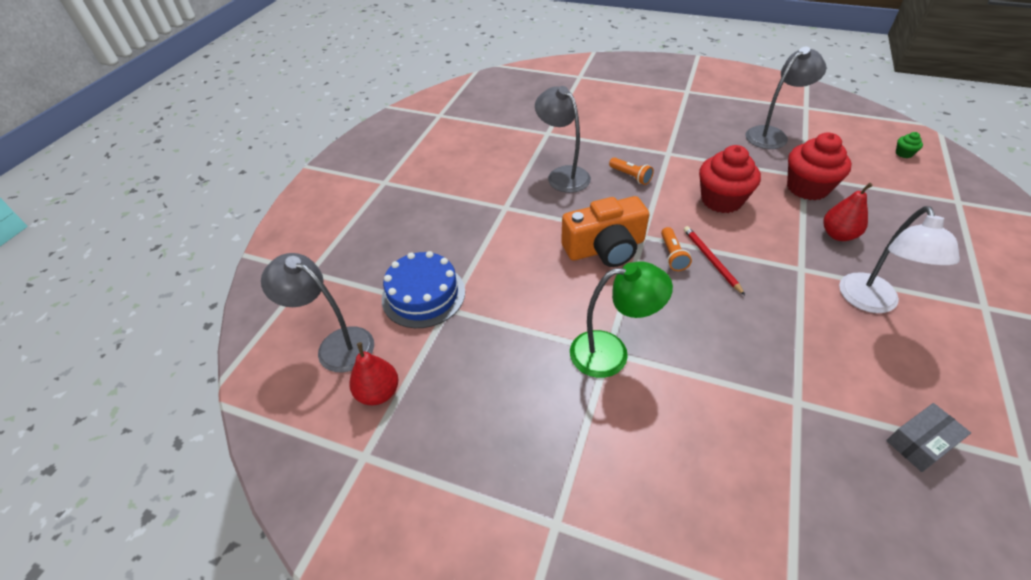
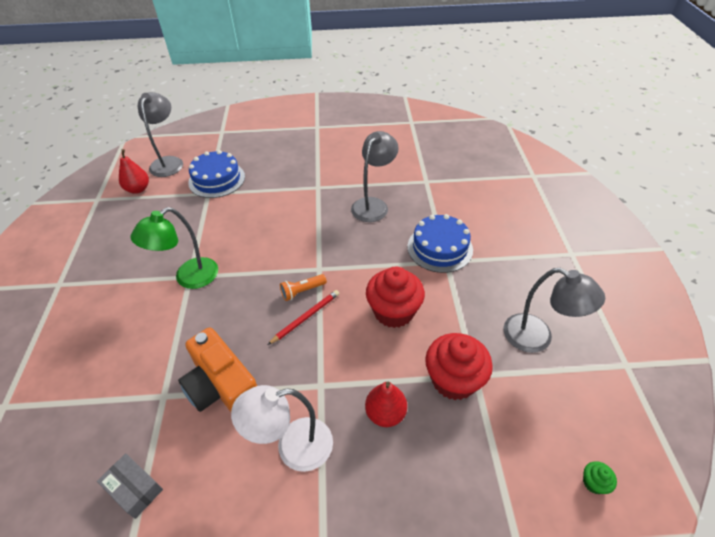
camera: 65 degrees right, 0 degrees up
(605, 248) = (294, 250): orange camera -> orange camera (222, 386)
(611, 352) = (189, 278): green lamp -> green lamp turned 75 degrees clockwise
(630, 176) = (395, 244): orange flashlight -> none
(649, 151) = (440, 248): none -> blue cake

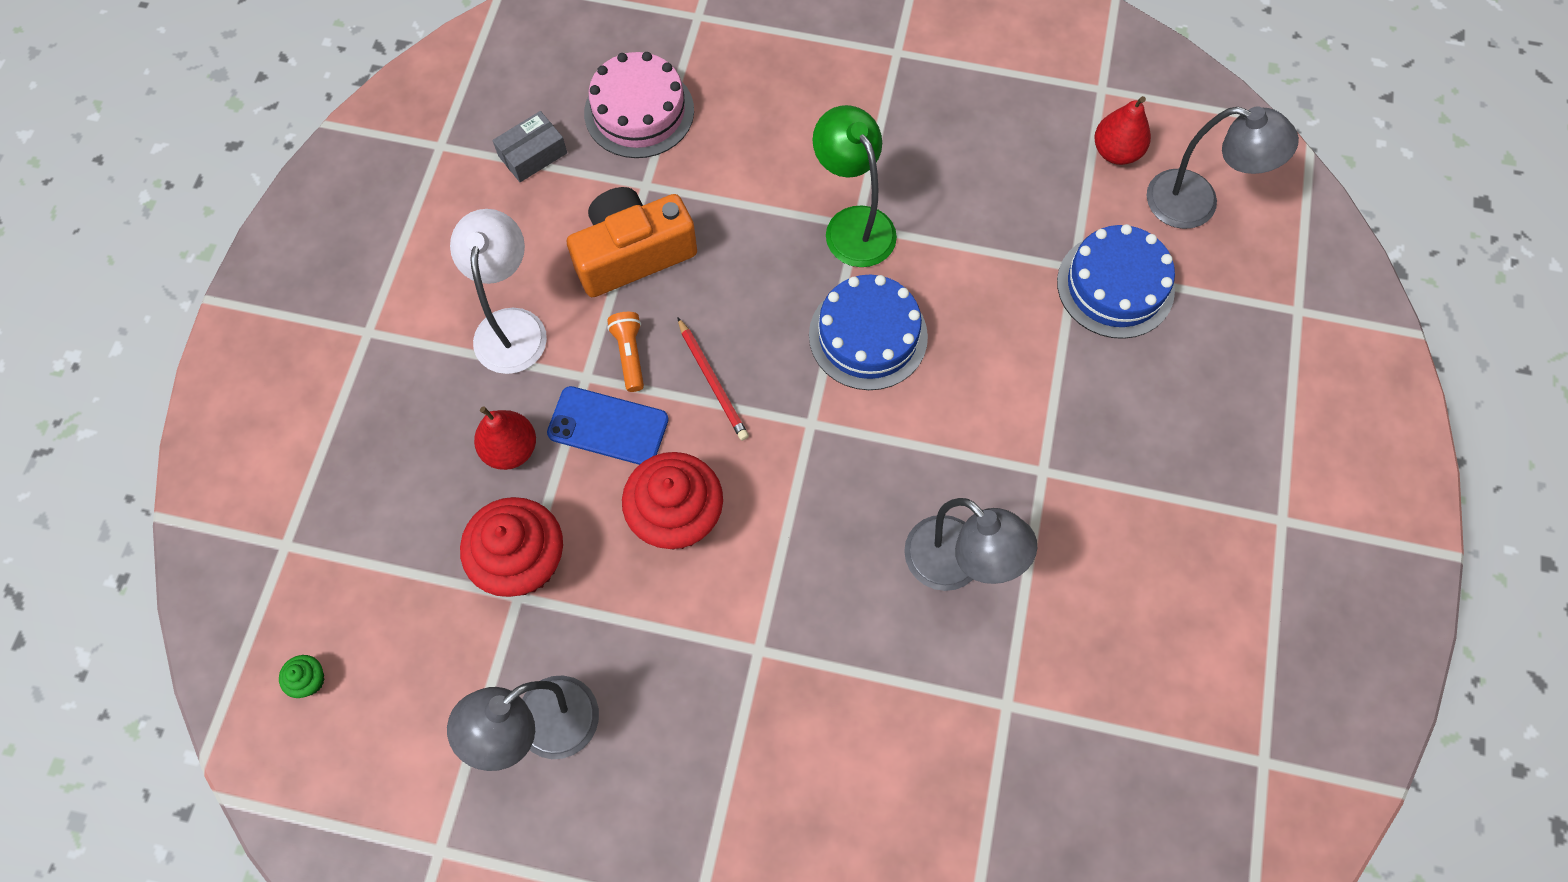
camera: 105 degrees right, 20 degrees up
(95, 420) = (639, 111): none -> pink cake
(302, 291) = (768, 386): orange flashlight -> orange flashlight (629, 355)
(351, 362) = (608, 426): none -> blue phone
(440, 248) = (795, 651): blue cake -> blue cake (868, 335)

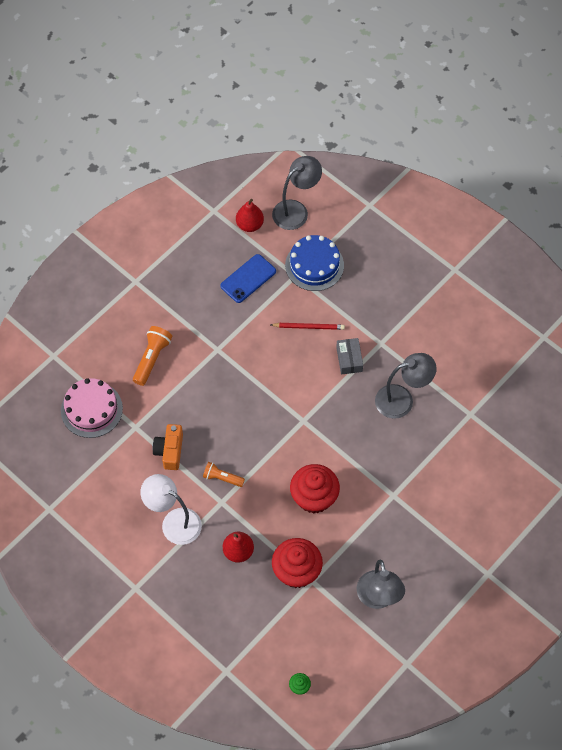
camera: 60 degrees left, 5 degrees down
(532, 154) = (84, 469): grey box -> grey box (349, 359)
(608, 426) = (252, 504): blue phone -> blue phone (248, 278)
(632, 254) = (170, 451): orange camera -> orange camera, size x0.65
(712, 381) = (258, 450): red pencil -> red pencil (309, 327)
(778, 144) = (152, 359): none -> orange flashlight
(853, 224) = (215, 350): green lamp -> none
(868, 335) = (275, 375): blue cake -> none

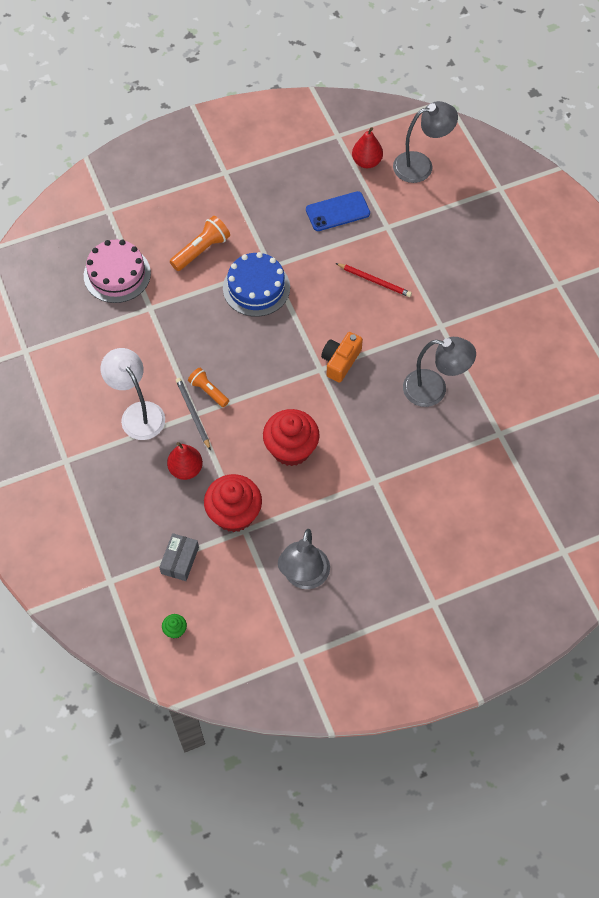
camera: 25 degrees right, 0 degrees up
(170, 451) = (171, 344): orange camera -> orange camera (340, 361)
(219, 502) = (193, 413): none -> grey pencil
(314, 265) = (412, 224): blue cake -> blue cake (256, 288)
(349, 359) = (399, 328): grey box -> grey box (180, 560)

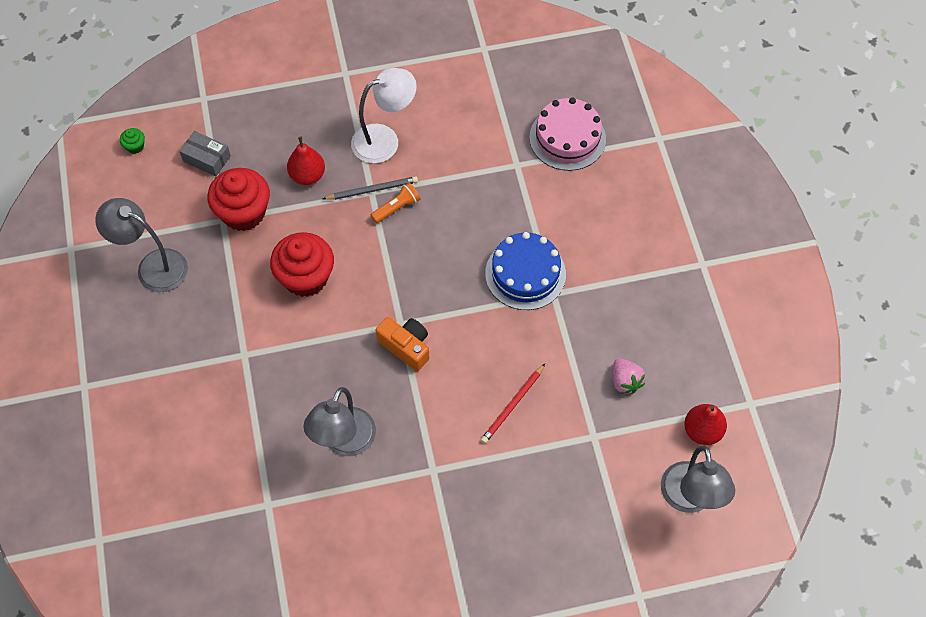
camera: 100 degrees right, 0 degrees up
(201, 250) = (588, 224): orange flashlight -> none
(337, 211) = (625, 381): blue phone -> pink strawberry

